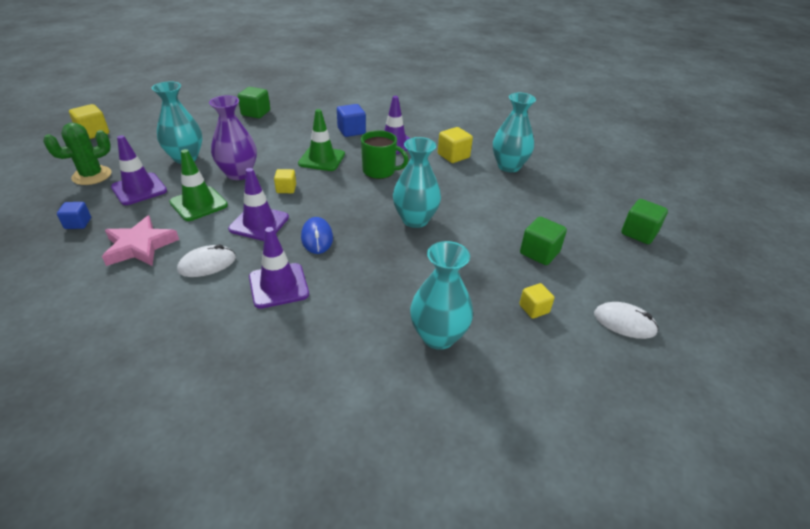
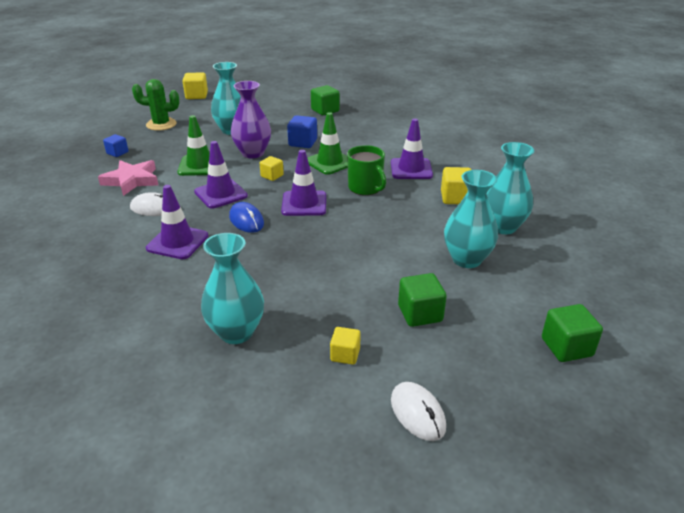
camera: 40 degrees right, 5 degrees down
(139, 189) = (177, 143): purple traffic cone -> purple traffic cone (304, 204)
(317, 238) = (246, 220): blue mouse -> blue mouse turned 60 degrees counterclockwise
(351, 131) = (386, 147): blue cube -> blue cube (303, 143)
(415, 220) = (342, 238): turquoise vase -> turquoise vase (466, 259)

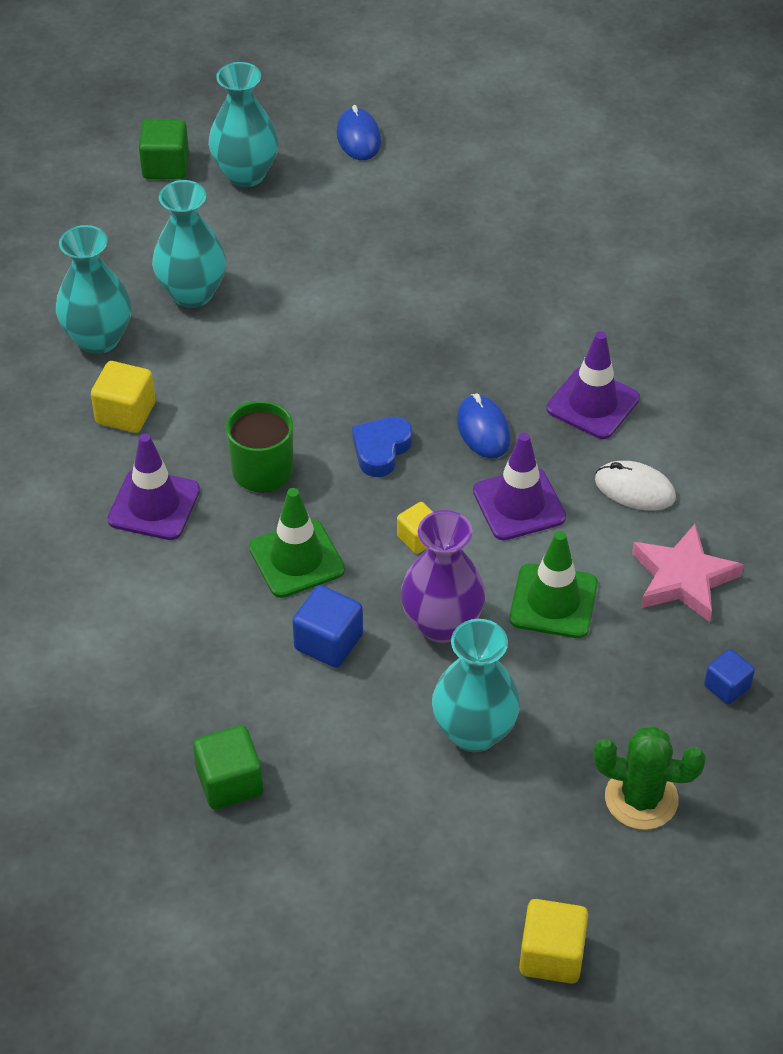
camera: 165 degrees left, 15 degrees up
(236, 332) = (521, 248): turquoise vase -> turquoise vase (245, 174)
(304, 204) = (381, 450): purple traffic cone -> blue heart
(345, 355) = (406, 202): yellow cube -> none
(417, 413) = (358, 137): white mouse -> blue mouse
(420, 313) = (300, 231): green cube -> none

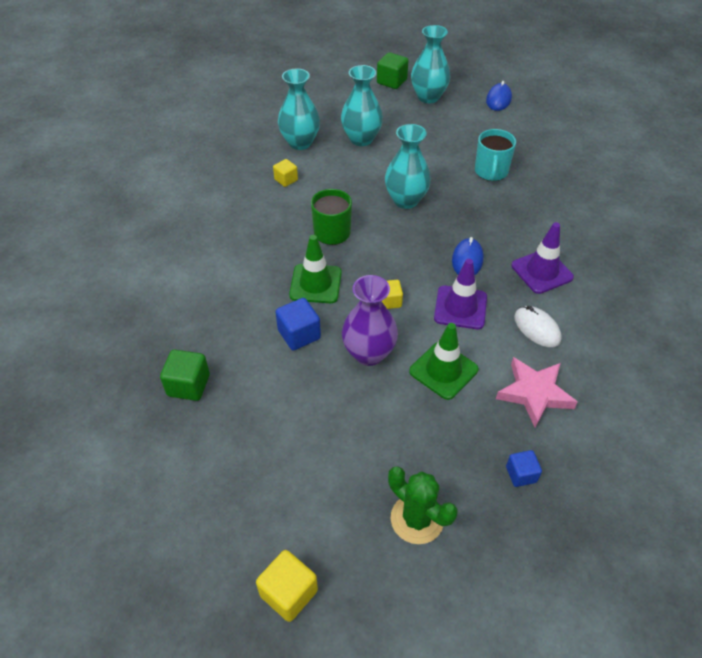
camera: 30 degrees right, 0 degrees up
(125, 413) = (286, 180): yellow cube -> yellow cube, size x0.65
(154, 505) = (265, 227): purple traffic cone -> none
(381, 450) = (402, 248): blue heart -> none
(427, 273) = (491, 172): none -> turquoise mug
(474, 732) = (343, 424): turquoise vase -> turquoise vase (406, 200)

